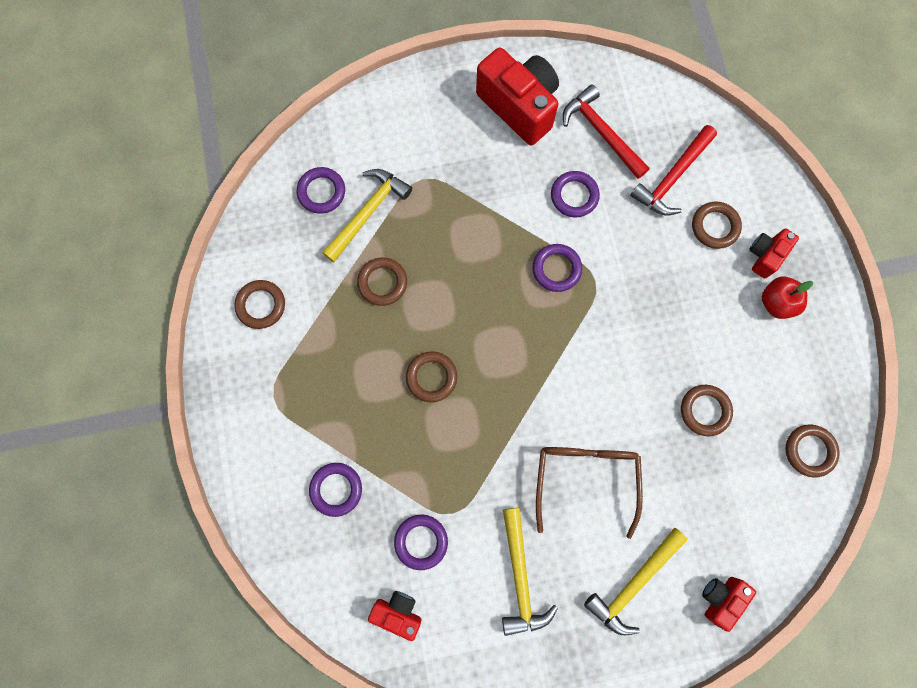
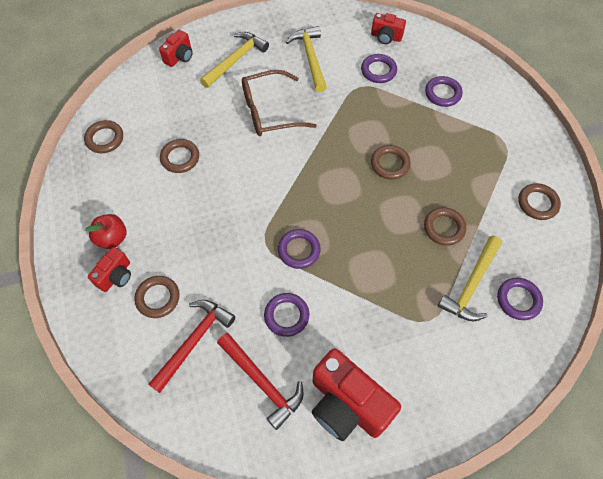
camera: 175 degrees right, 15 degrees down
(585, 478) = (269, 111): brown glasses -> brown glasses turned 75 degrees clockwise

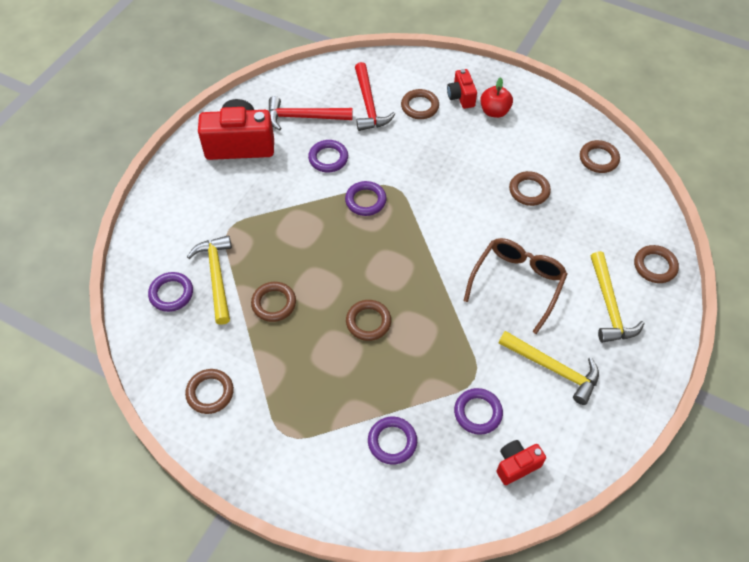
camera: 135 degrees right, 5 degrees down
(179, 57) = (655, 266): red camera -> brown ring

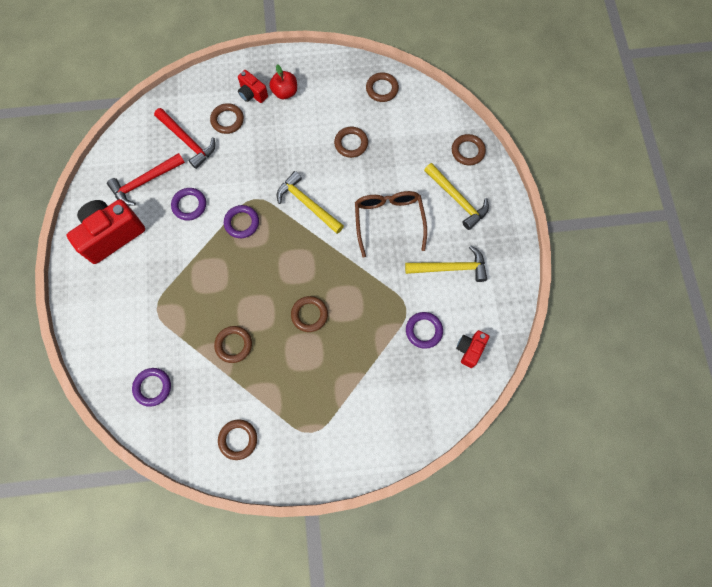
camera: 35 degrees left, 15 degrees up
(216, 276) = (176, 352): yellow hammer -> yellow hammer (307, 204)
(392, 442) = (383, 388): purple ring -> none

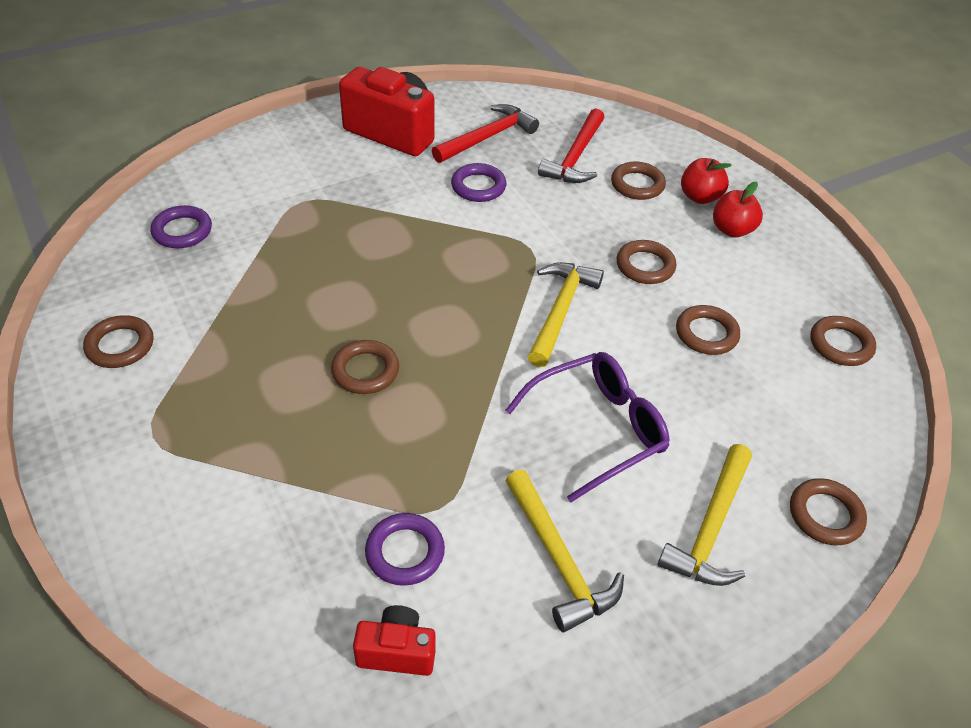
camera: 65 degrees right, 25 degrees down
(145, 182) = (487, 137): red hammer -> red hammer turned 105 degrees clockwise
(234, 345) = (277, 295): brown ring -> brown ring (645, 266)
(242, 223) = (482, 246): purple ring -> none
(252, 94) = (700, 197): red camera -> red apple
(389, 220) = (598, 429): brown glasses -> purple glasses

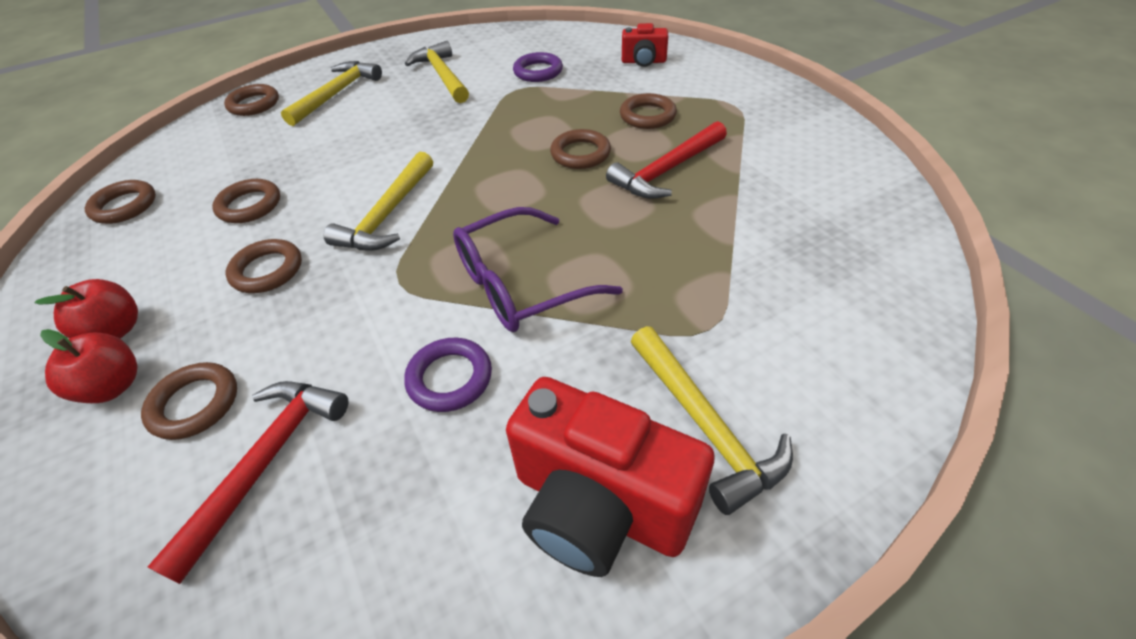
camera: 175 degrees left, 0 degrees up
(120, 345) = (811, 154): brown ring -> brown ring (647, 116)
(182, 231) = (844, 269): purple ring -> none
(327, 156) = (705, 425): none -> yellow hammer
(397, 651) = (540, 43): red camera -> red camera (643, 62)
(487, 137) = (414, 506): red hammer -> red hammer (667, 170)
(598, 429) = (390, 133): purple glasses -> purple glasses (520, 284)

